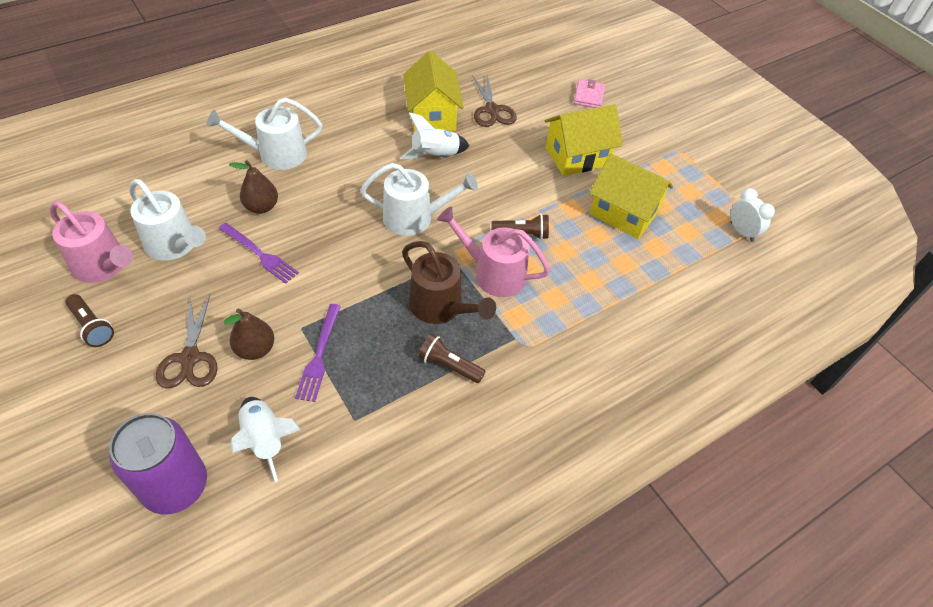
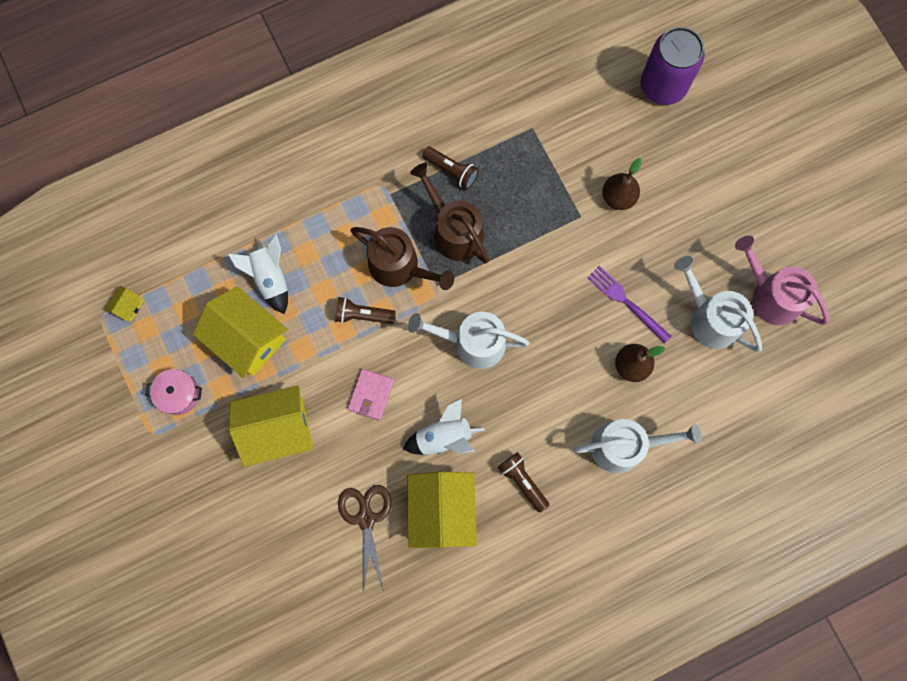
camera: 170 degrees left, 25 degrees up
(92, 326) = (762, 228): brown flashlight -> brown flashlight (522, 481)
(190, 358) = (672, 192): brown scissors -> none
(265, 440) = (601, 116): white rocket -> white rocket (270, 278)
(319, 355) = (563, 187): purple fork -> none
(493, 273) = (399, 266): pink watering can -> brown watering can
(589, 96) = (235, 543): pink wallet -> pink wallet (371, 395)
(668, 175) = (179, 394): none -> pink pot
(741, 232) = (128, 306): white clock -> yellow house

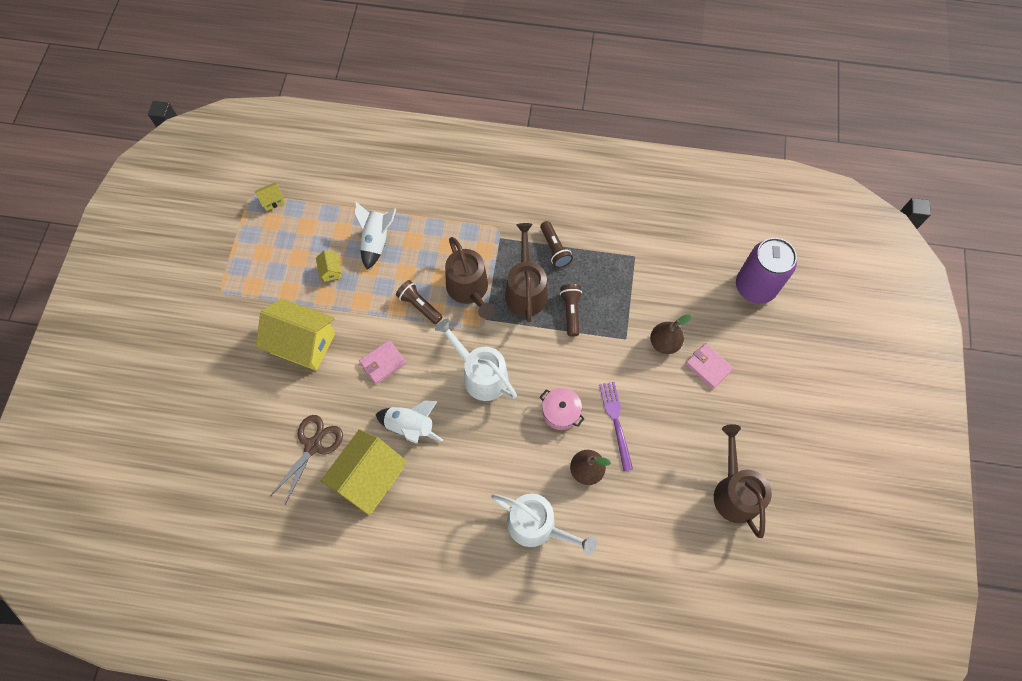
camera: 35 degrees right, 10 degrees down
(179, 394) = (258, 277): pink pot -> pink pot (560, 412)
(248, 339) = (331, 270): yellow house -> yellow house, size x0.42
(522, 481) = (442, 498): brown flashlight -> brown flashlight (571, 311)
(672, 193) = (708, 367): none -> pink wallet
(710, 318) = (673, 476): white watering can -> none
(771, 295) = (734, 492): pink watering can -> brown watering can

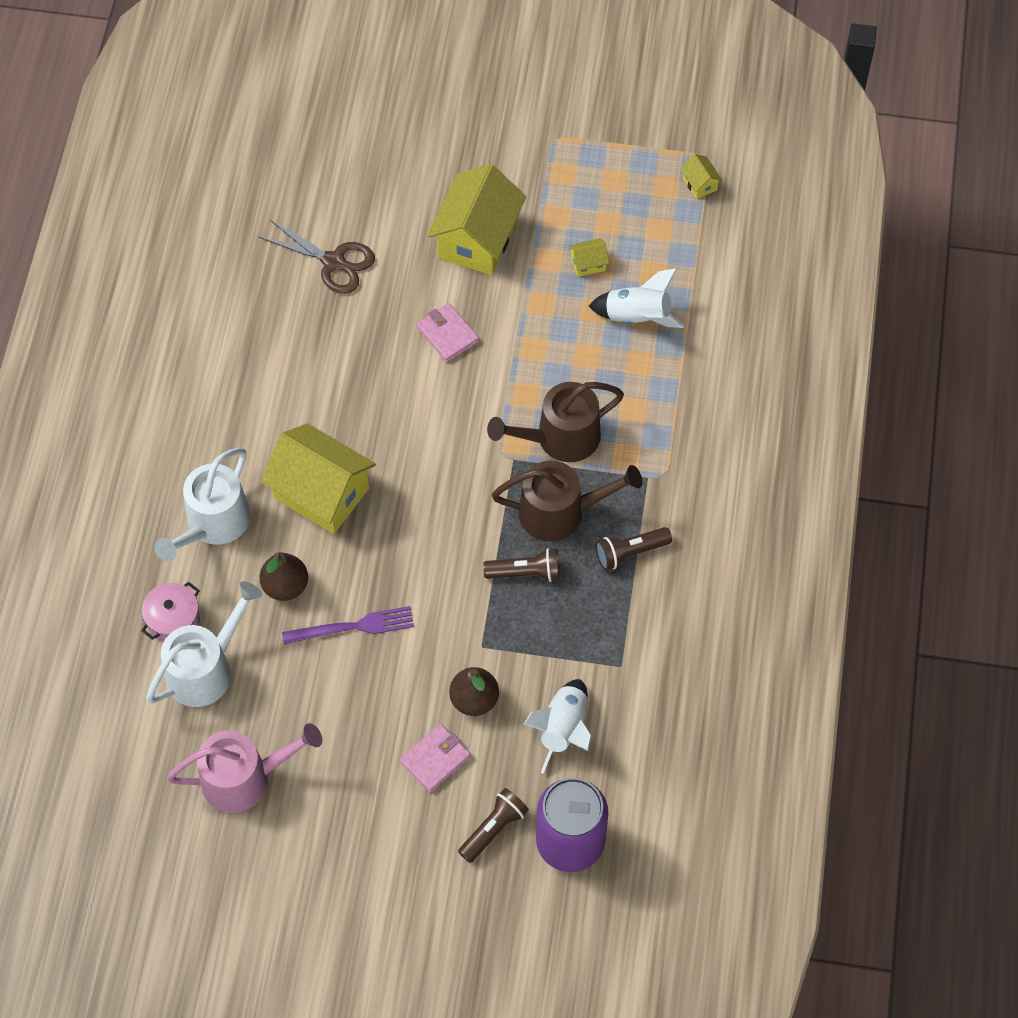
camera: 90 degrees right, 5 degrees down
(369, 478) = (288, 327): yellow house -> yellow house (321, 493)
(410, 426) = (355, 371): white rocket -> white rocket (563, 729)
(419, 305) = (534, 375): brown flashlight -> brown flashlight (494, 829)
(481, 375) = (427, 455): white watering can -> white watering can (205, 669)
(560, 412) = (369, 555): pink pot -> pink pot (173, 620)
(734, 492) = (244, 778): brown watering can -> pink watering can

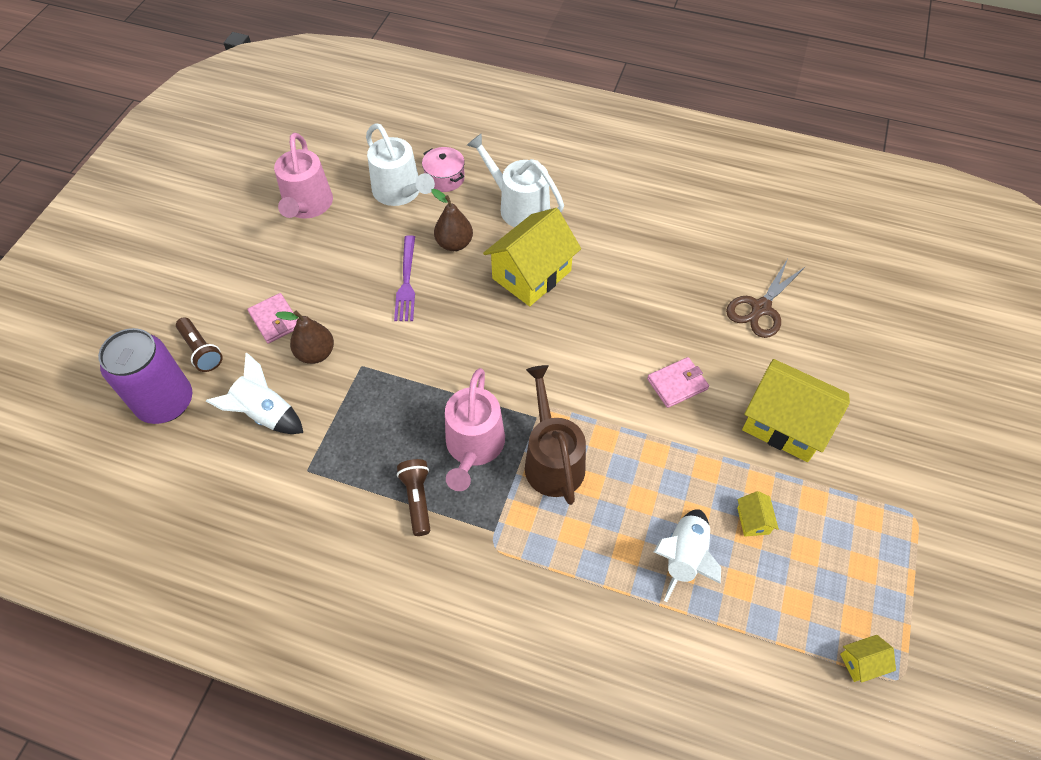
camera: 100 degrees right, 5 degrees down
(525, 572) = (420, 409): brown flashlight -> none
(560, 512) = (474, 446): brown watering can -> pink watering can

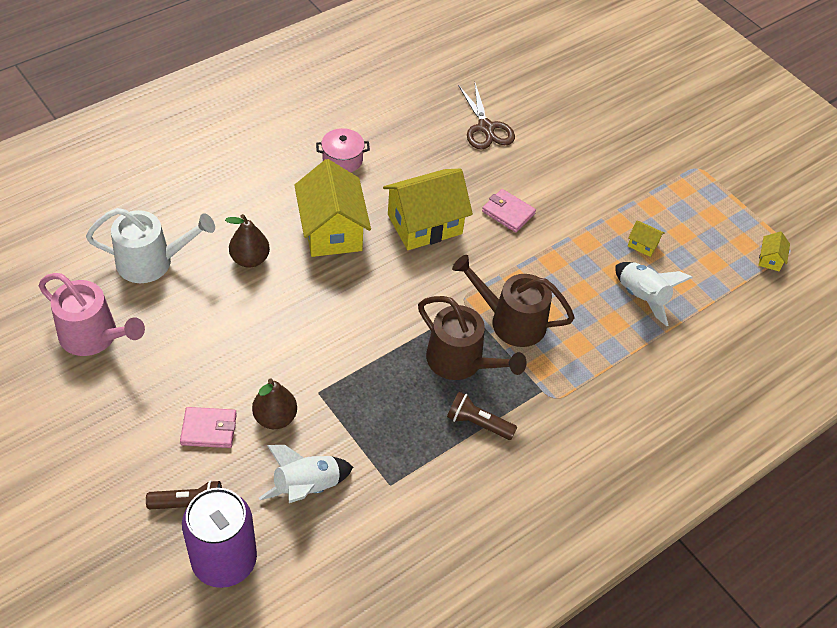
camera: 60 degrees left, 5 degrees down
(406, 282) = (259, 314): purple fork -> none
(445, 178) = (169, 223): pink pot -> pink pot (342, 159)
(474, 446) = (460, 361): pink watering can -> brown watering can
(519, 207) = (254, 196): white watering can -> none
(677, 384) = (508, 212): pink wallet -> pink wallet turned 60 degrees counterclockwise
(785, 424) = (586, 180): yellow house -> yellow house (424, 224)

